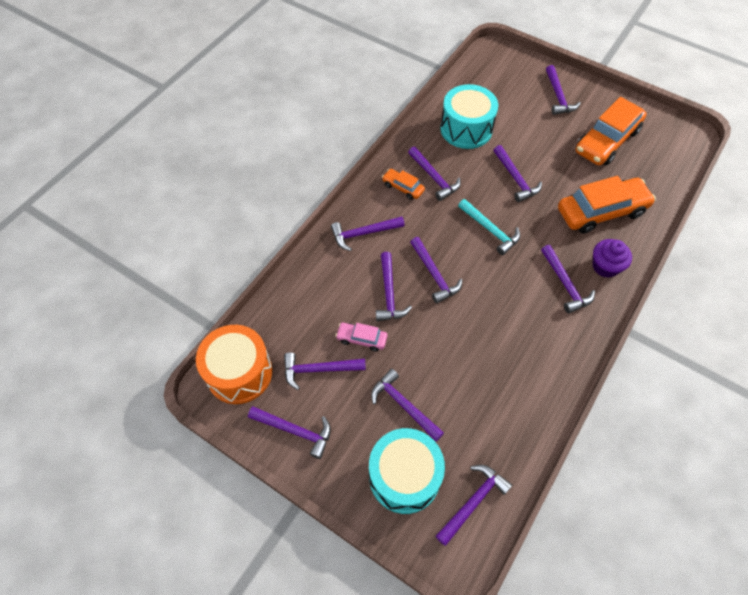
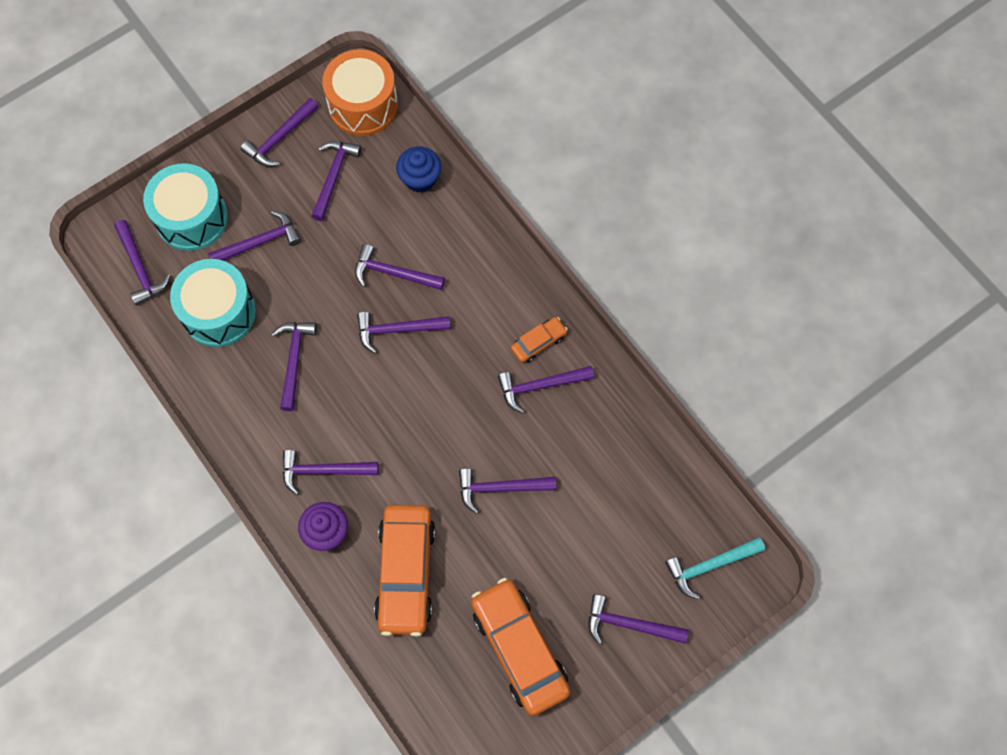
camera: 110 degrees right, 10 degrees up
(298, 303) = (420, 179): none -> blue cupcake
(361, 339) = (350, 227): pink car -> none
(363, 233) = (486, 273): purple hammer -> purple hammer (294, 360)
(466, 129) = (610, 462): turquoise drum -> turquoise drum (219, 312)
(490, 230) = (433, 420): turquoise hammer -> turquoise hammer (709, 565)

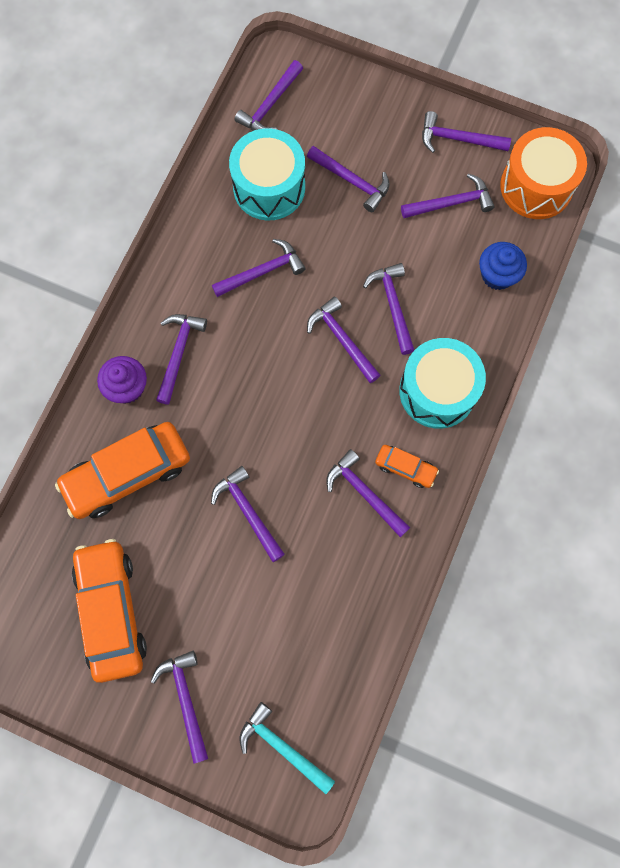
camera: 60 degrees right, 5 degrees up
(191, 218) = (339, 116): turquoise drum -> turquoise drum (437, 391)
(323, 471) = (179, 353): purple hammer -> purple hammer turned 45 degrees clockwise
(519, 648) = (112, 611): orange car -> orange car turned 45 degrees counterclockwise

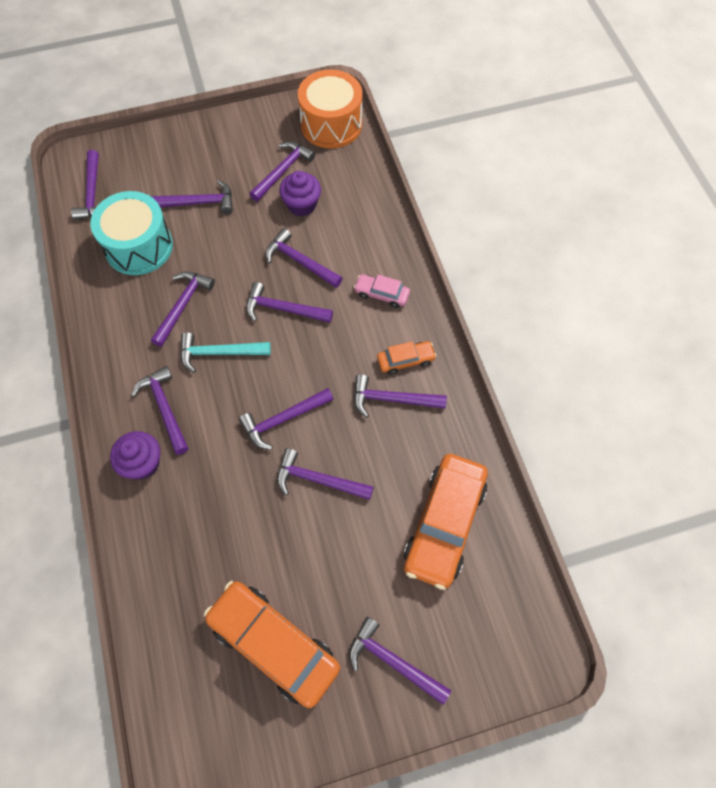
camera: 40 degrees left, 10 degrees down
(127, 474) = (197, 527): orange car -> orange car (444, 524)
(282, 746) = (497, 631): turquoise hammer -> turquoise hammer (219, 353)
(437, 391) = (381, 294): turquoise drum -> pink car
(440, 250) = (301, 204): none -> purple cupcake
(458, 139) = (252, 130): purple hammer -> purple hammer (283, 419)
(497, 275) = (355, 193): blue cupcake -> none

